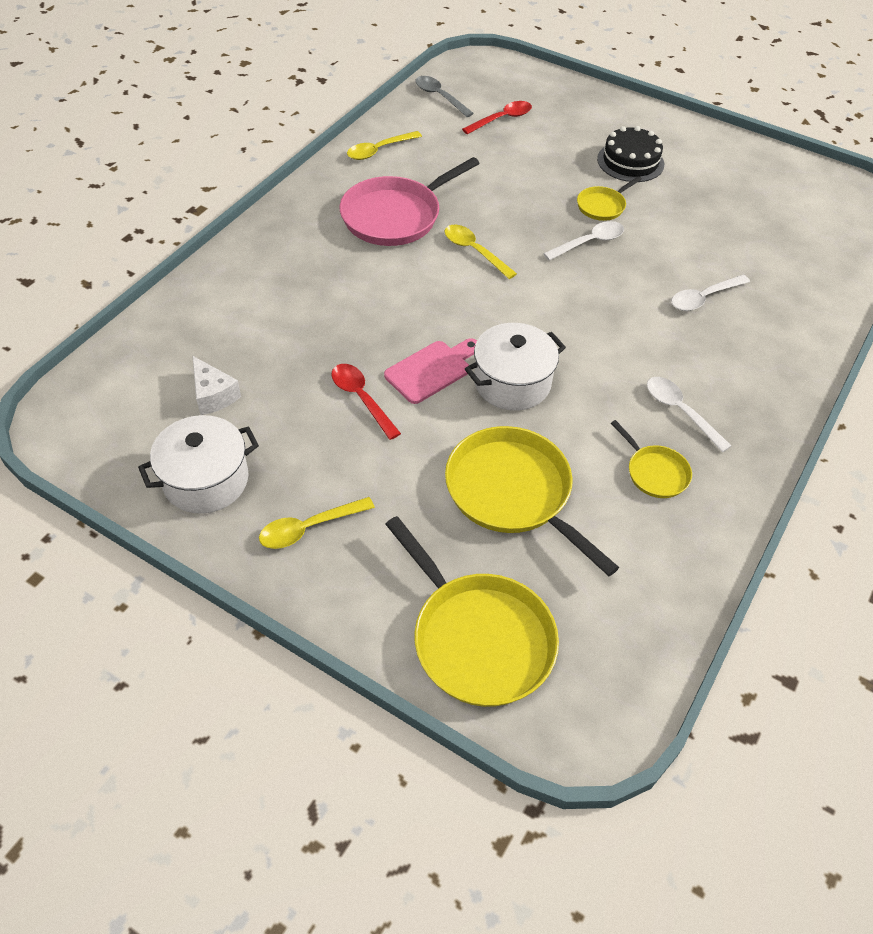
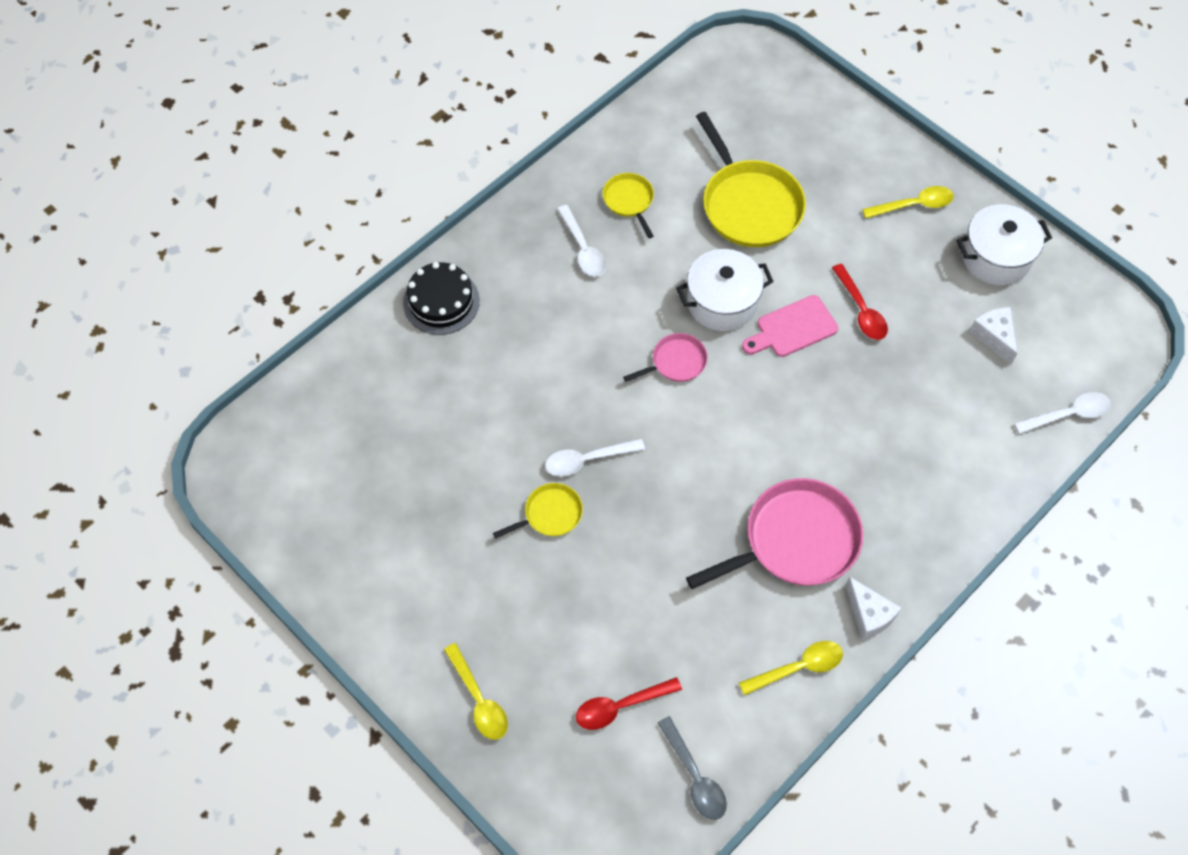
camera: 165 degrees left, 10 degrees up
(328, 183) = (869, 615): none -> white cheese
(474, 251) = (717, 469): yellow spoon -> yellow spoon (479, 699)
(479, 638) = (801, 111): yellow pan -> none
(540, 324) = (676, 362): none -> pink pan
(630, 161) = (483, 587): black cake -> black cake (441, 301)
(704, 298) = (500, 364): white spoon -> white spoon (1068, 414)

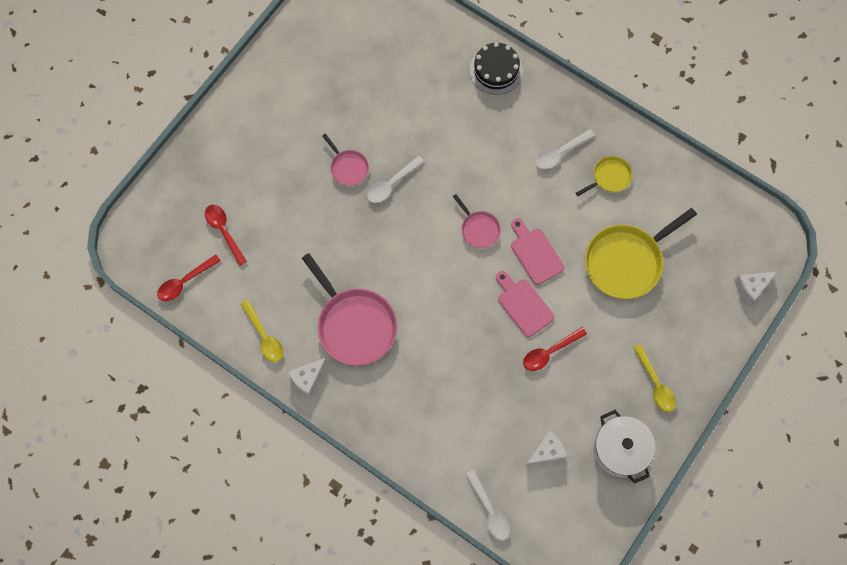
camera: 80 degrees right, 10 degrees up
(479, 699) = (217, 149): yellow spoon -> none
(550, 514) = (348, 167): yellow pan -> pink pan
(587, 460) = (391, 184): white spoon -> white spoon turned 105 degrees counterclockwise
(694, 776) = (185, 281): grey spoon -> red spoon
(722, 302) = (535, 253): white pot -> pink cutting board
(801, 86) = (751, 287): none -> white cheese

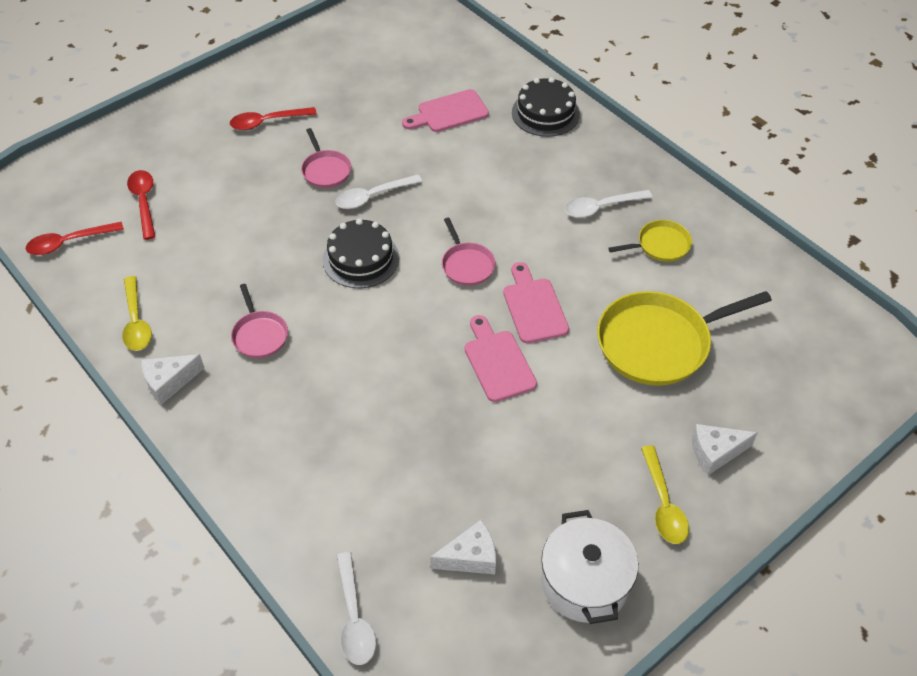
camera: 15 degrees right, 20 degrees down
(355, 325) = (259, 335): pink pan -> pink pan, size x0.51
(402, 242) = (361, 259): none -> black cake
(422, 87) = (449, 112): none -> pink cutting board
(550, 352) = (517, 427): red spoon -> red spoon (267, 122)
(751, 287) = (837, 412): white cheese -> white cheese (715, 453)

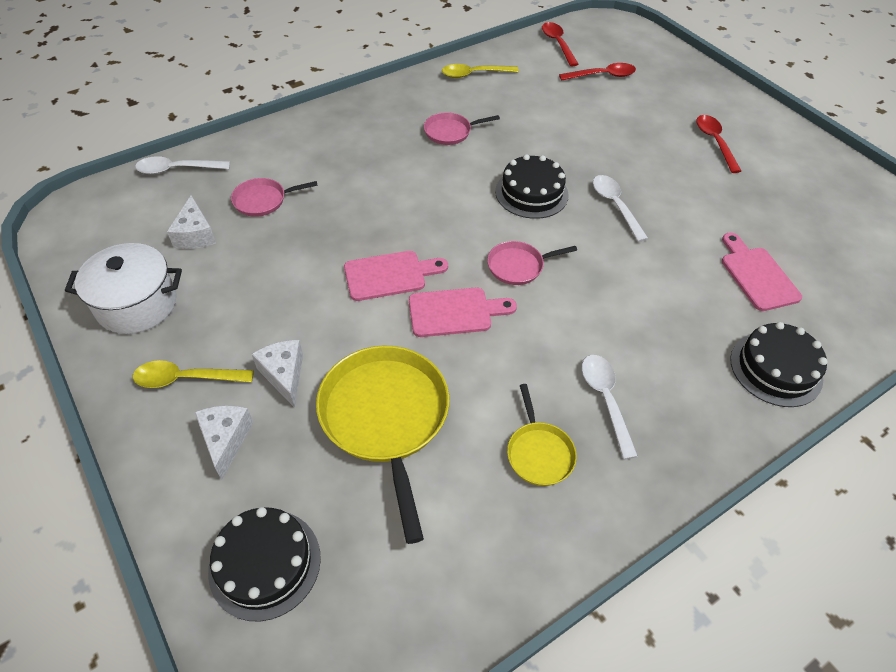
camera: 95 degrees right, 0 degrees up
(169, 382) = (412, 89): white cheese -> white cheese (284, 375)
(326, 170) = (650, 176): pink pan -> pink pan (263, 200)
(805, 399) = (265, 563): none -> black cake

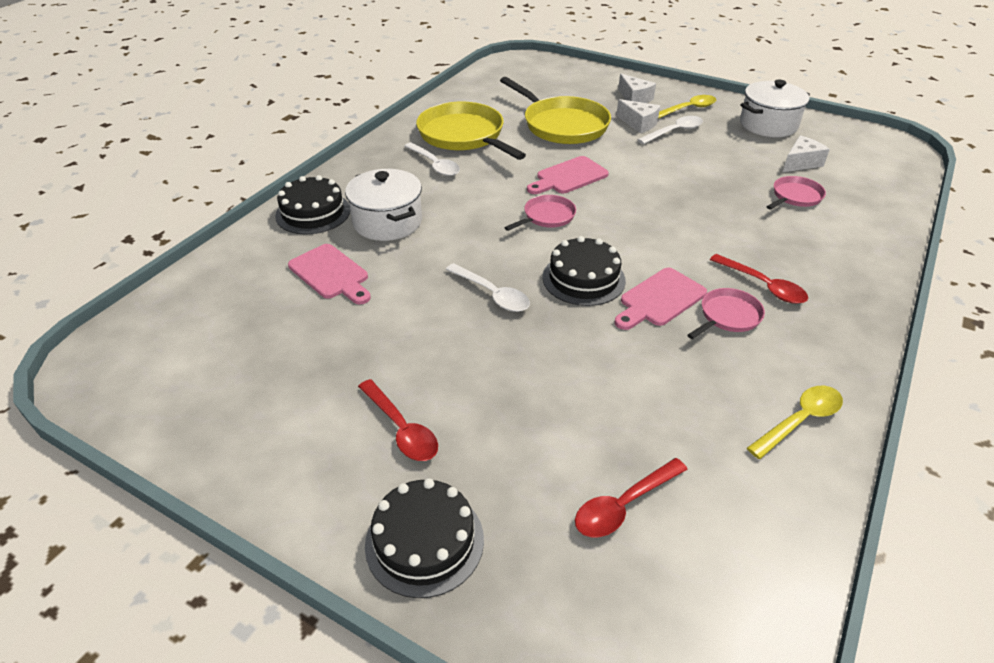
camera: 155 degrees right, 10 degrees down
(177, 169) = (895, 195): white spoon -> white spoon (674, 132)
(195, 235) = (800, 163): white cheese -> white cheese turned 90 degrees clockwise
(265, 563) = (567, 78): black cake -> black cake (424, 541)
(390, 275) = (636, 182): pink cutting board -> pink cutting board (659, 299)
(539, 453) = (463, 135): yellow pan -> yellow pan, size x1.97
(557, 44) = (753, 563): red spoon -> red spoon (763, 285)
(689, 321) = (387, 222): none -> white pot

